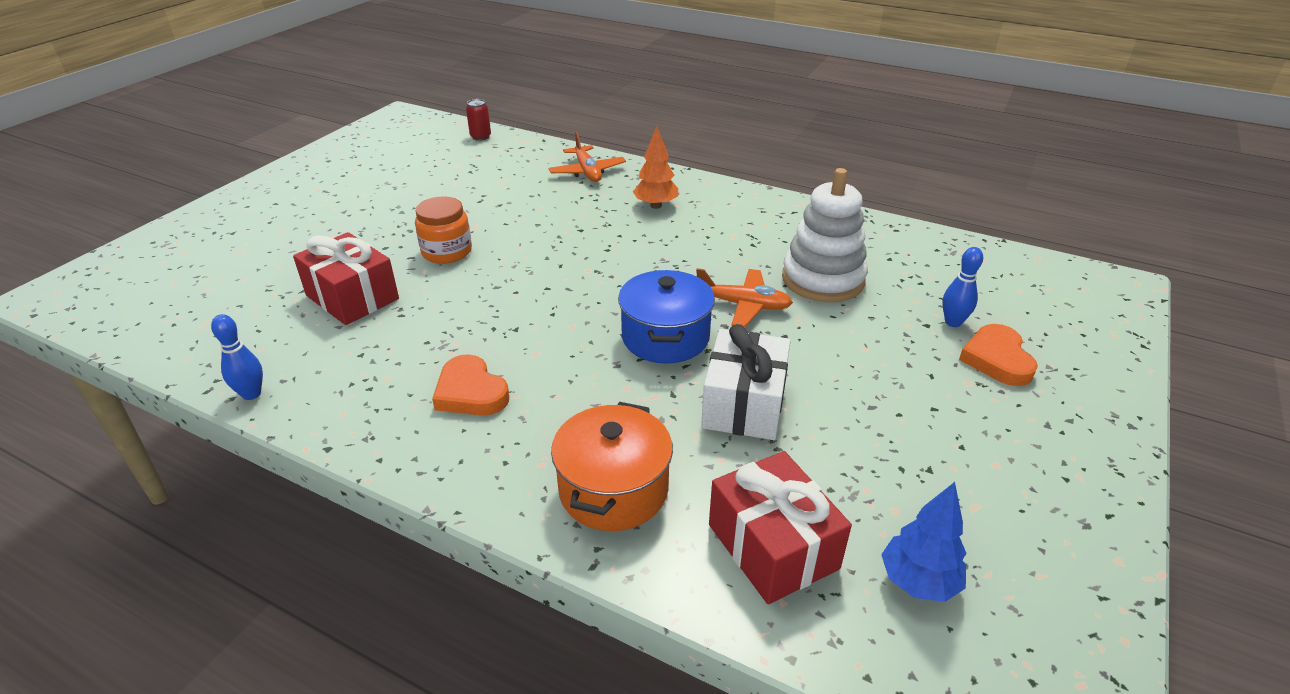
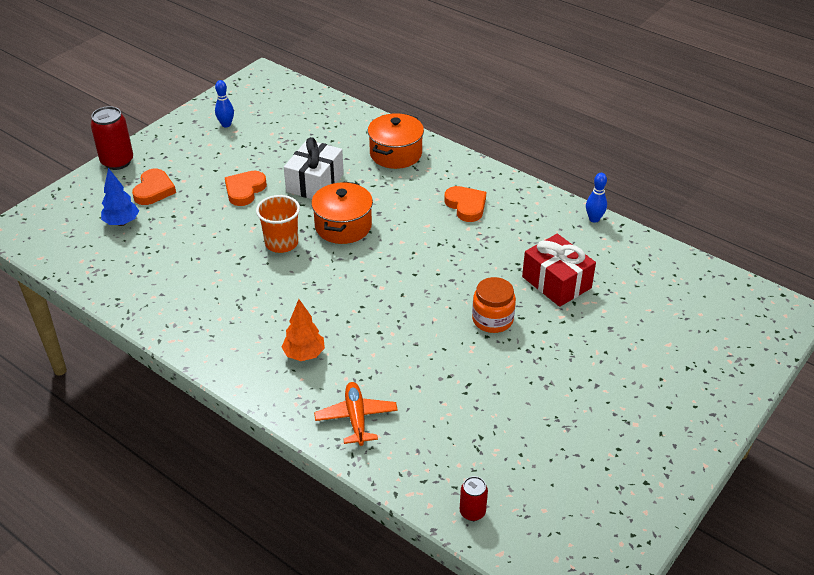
camera: 170 degrees left, 5 degrees up
(665, 337) = (343, 226): blue pot -> orange pot
(743, 305) = (281, 243): orange plane -> orange cup
(772, 546) = (333, 128): red gift -> none
(822, 279) = (213, 257): white stacking toy -> none
(853, 376) = (244, 190): none -> orange heart
(918, 582) = (281, 112): blue tree -> blue tree (122, 223)
(953, 322) = (155, 215): blue bowling pin -> blue bowling pin (226, 124)
(1116, 403) = (117, 162): none -> red can

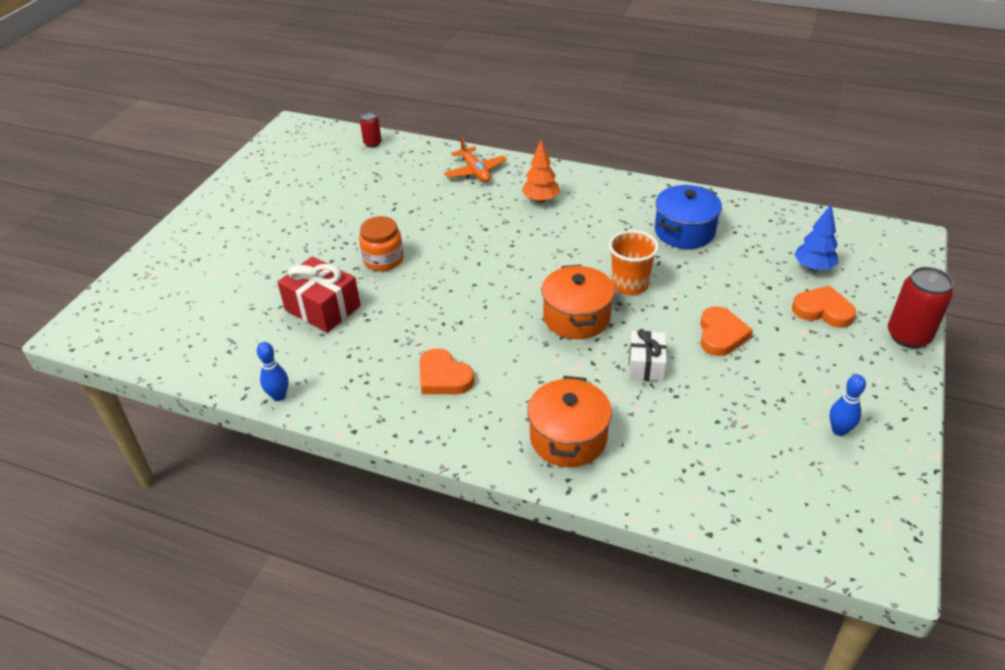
camera: 165 degrees right, 0 degrees up
(154, 190) = (823, 310): orange heart -> orange heart turned 120 degrees clockwise
(193, 281) = (684, 231): none -> blue pot
(315, 183) = (646, 365): white gift -> white gift, size x0.65

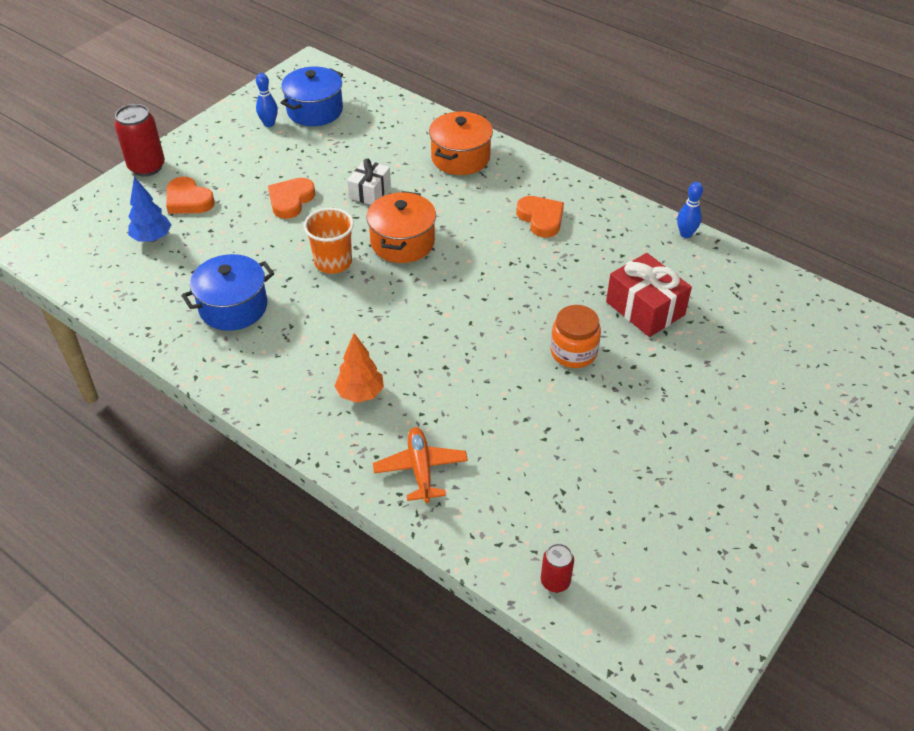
camera: 165 degrees left, 5 degrees up
(802, 468) = (315, 111): none -> blue pot

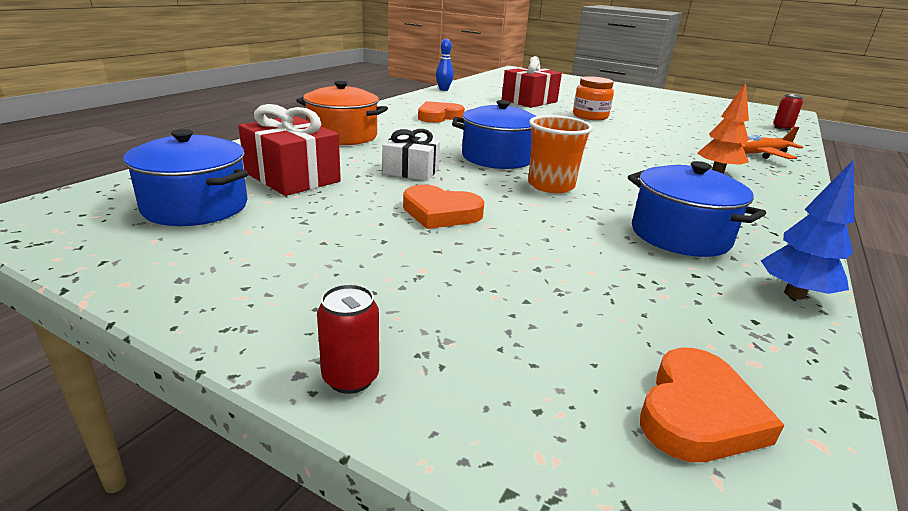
camera: 100 degrees left, 20 degrees down
(147, 167) = (350, 378): red can -> red can, size x0.56
(152, 238) = (594, 326): blue tree -> blue tree (794, 294)
(188, 200) = (465, 299): orange heart -> orange heart (698, 413)
(269, 124) = (218, 241): blue bowling pin -> none
(360, 139) = (292, 177): none -> red gift
(402, 242) = (497, 158): orange pot -> blue pot

